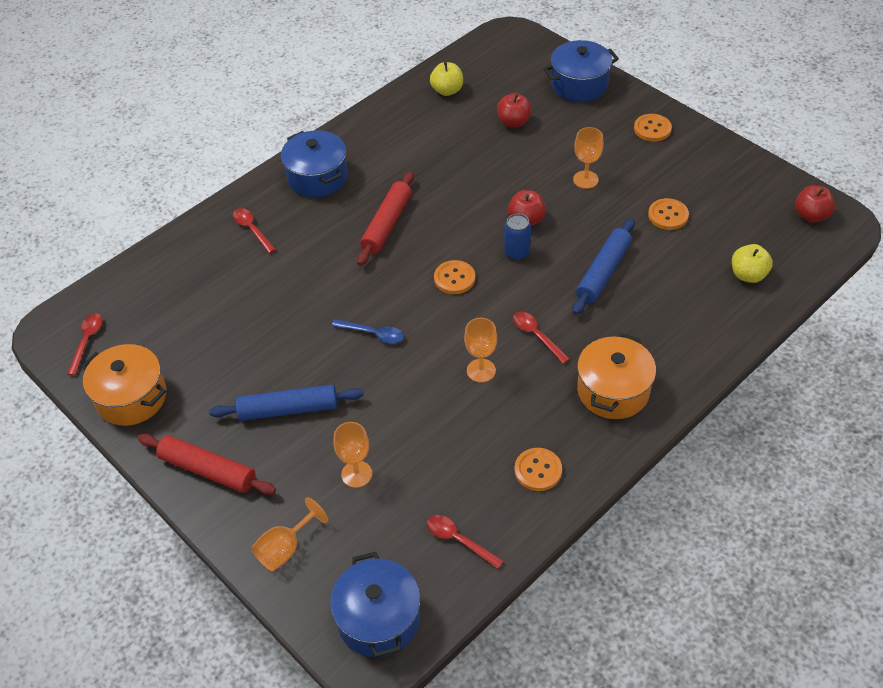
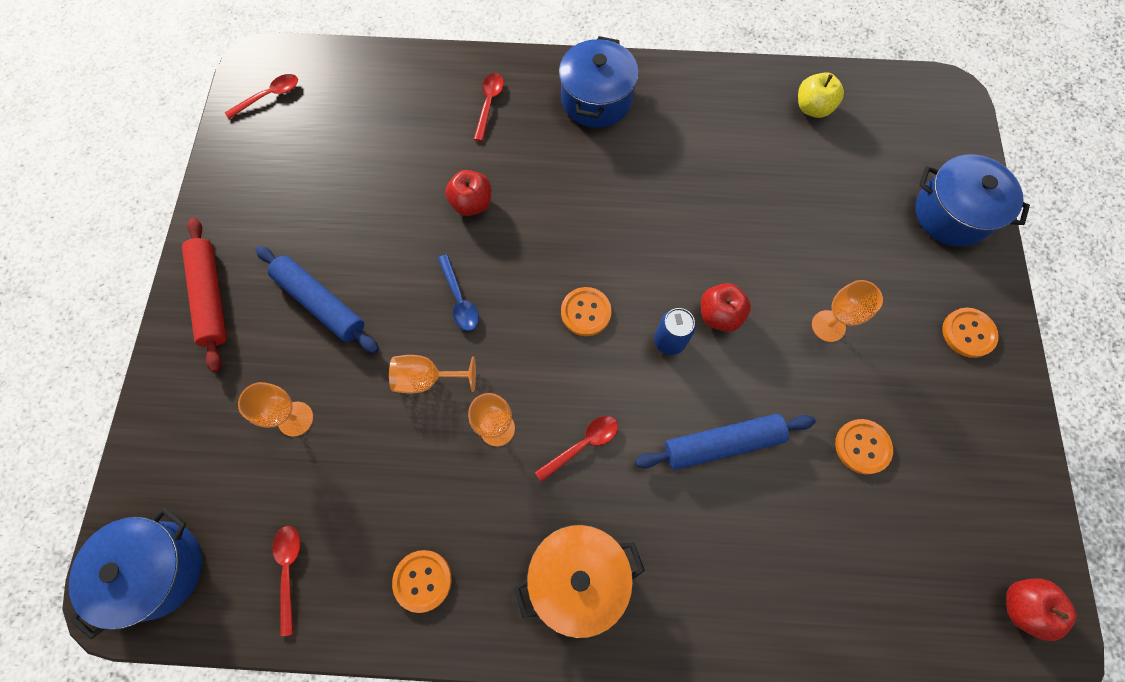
camera: 45 degrees right, 20 degrees up
(131, 397) = (239, 177): orange pot -> none
(285, 548) = (177, 427): orange goblet -> orange goblet (427, 379)
(387, 224) = (596, 201): red rolling pin -> none
(514, 122) = (835, 198): red apple -> red apple (472, 203)
(536, 335) = (583, 444): red spoon -> red spoon turned 45 degrees clockwise
(748, 275) = (862, 600): yellow apple -> none

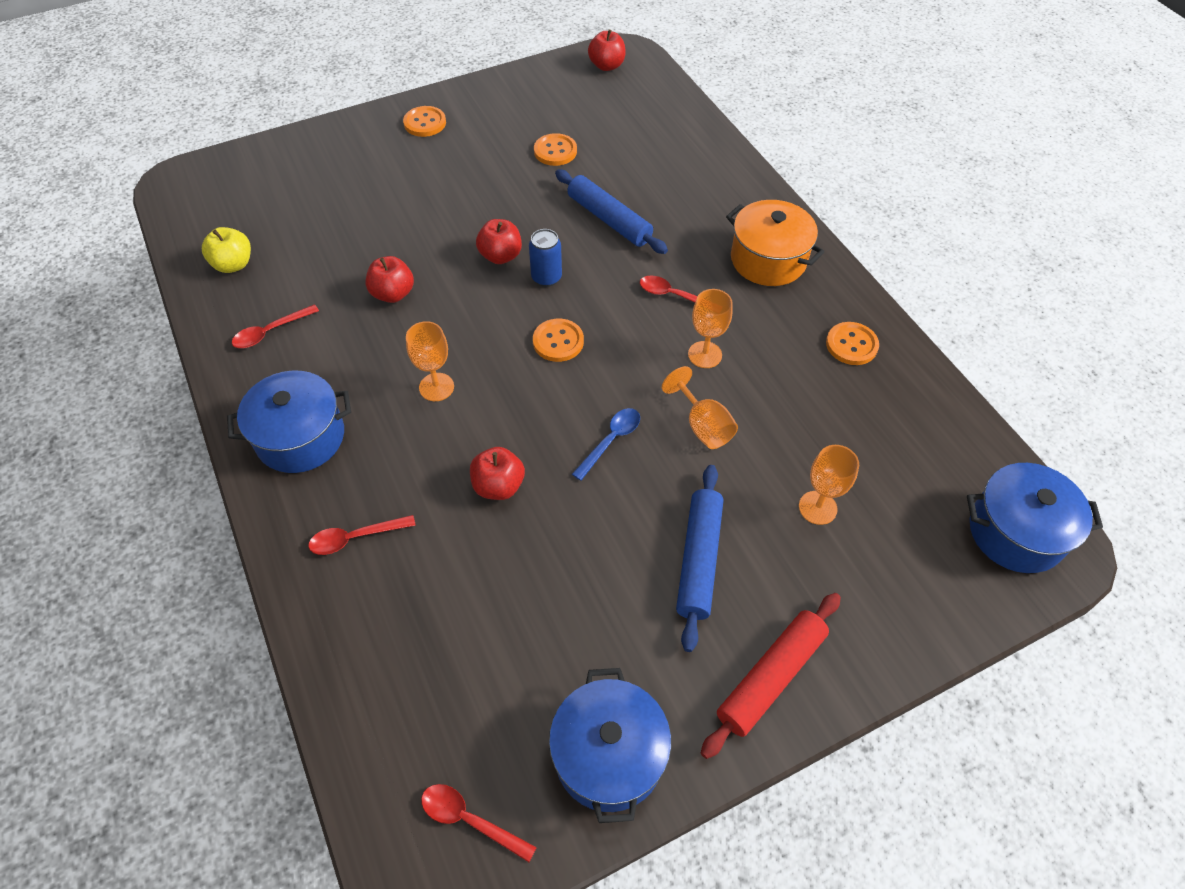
camera: 120 degrees left, 15 degrees down
(289, 570) = (925, 434): red spoon -> red spoon (270, 332)
(715, 209) = (393, 294): none -> red apple
(828, 326) = (467, 192): orange goblet -> orange goblet (436, 387)
(951, 214) = (315, 153): blue pot -> blue pot (608, 755)

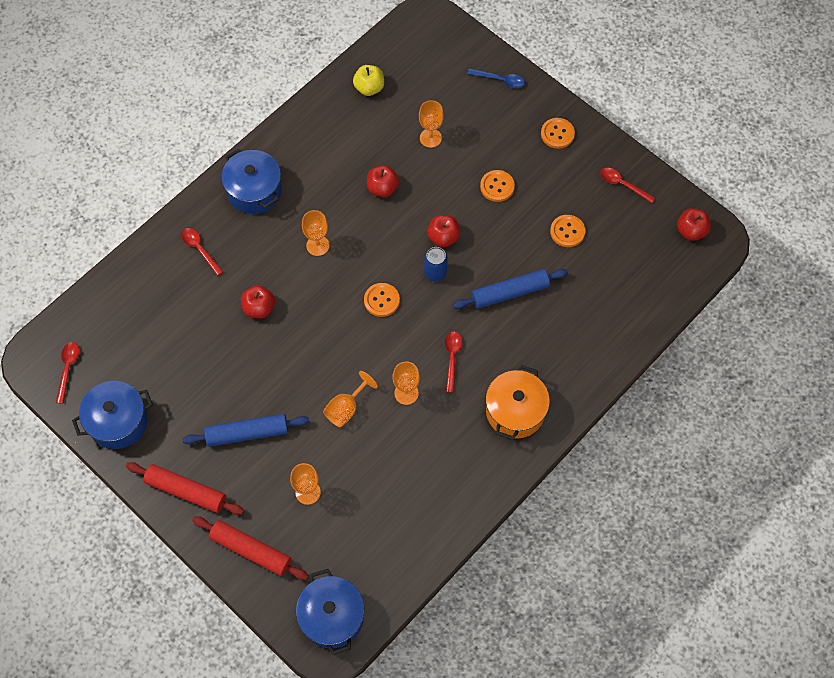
camera: 70 degrees right, 10 degrees up
(270, 332) = (324, 136): red spoon -> red spoon (622, 184)
(352, 228) = (430, 138): none -> orange goblet
(609, 219) = (510, 293): blue rolling pin -> blue rolling pin turned 45 degrees clockwise
(611, 440) = (314, 358): blue spoon -> blue spoon (500, 80)
(851, 345) = (453, 486): orange button -> orange button (497, 186)
(893, 609) = (251, 550): none -> red rolling pin

